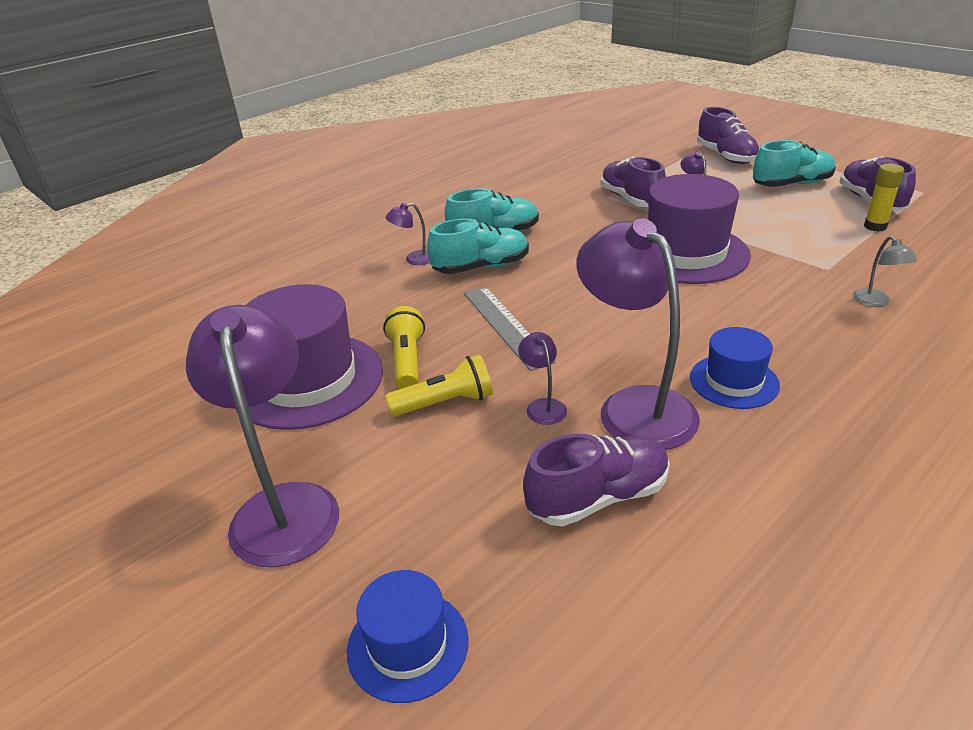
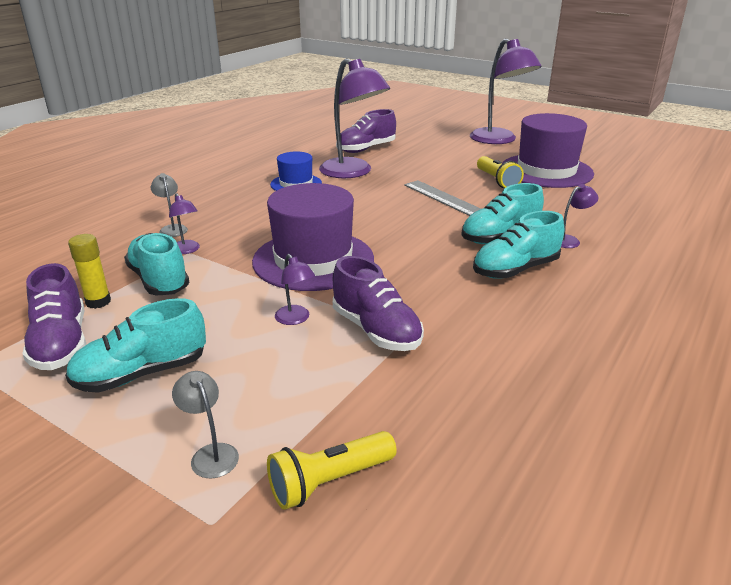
camera: 165 degrees right, 5 degrees down
(408, 645) = (421, 124): blue hat -> none
(445, 403) = (457, 168): yellow flashlight -> yellow flashlight (329, 481)
(543, 406) = (403, 170): purple lamp -> purple lamp (187, 250)
(726, 156) = (211, 454): purple shoe -> grey lamp
(834, 241) = (159, 280): none -> turquoise shoe

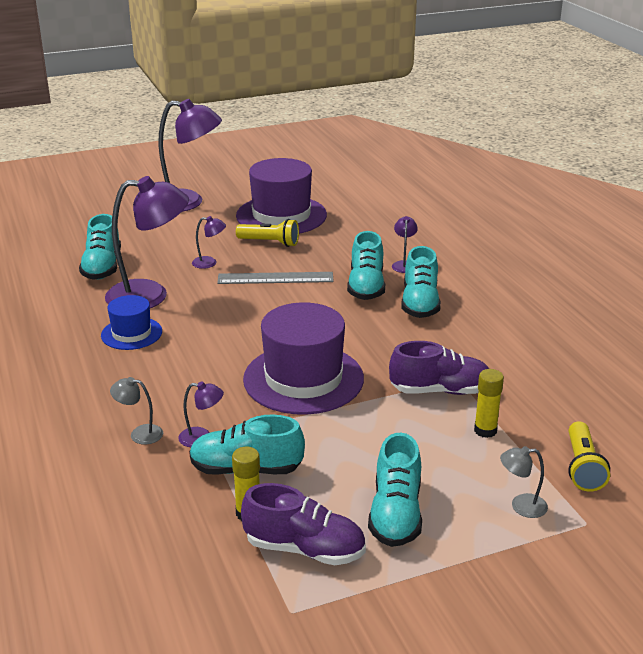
camera: 55 degrees left, 0 degrees up
(295, 319) = (389, 419): purple lamp -> purple lamp (209, 263)
(333, 381) = (485, 430): none -> yellow glue stick
(366, 149) = (102, 267): purple shoe -> turquoise shoe

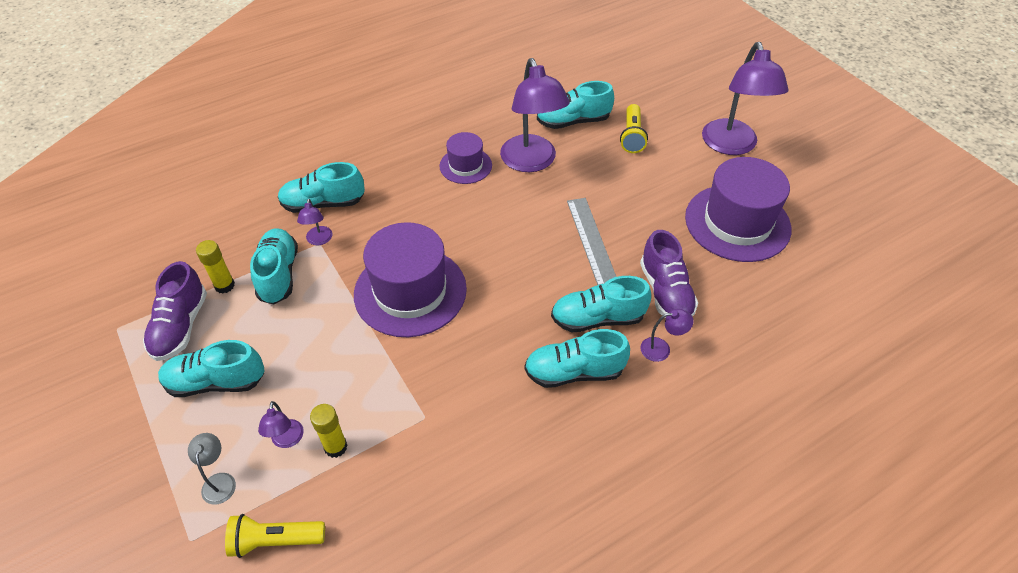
camera: 80 degrees right, 20 degrees up
(131, 333) = (465, 166): blue hat -> purple hat
(140, 434) = (323, 203): grey lamp -> turquoise shoe
(209, 263) = (606, 188): purple lamp -> purple lamp (287, 440)
(270, 242) = (668, 224): yellow flashlight -> yellow flashlight (632, 136)
(440, 390) = (402, 403): purple shoe -> purple shoe (665, 292)

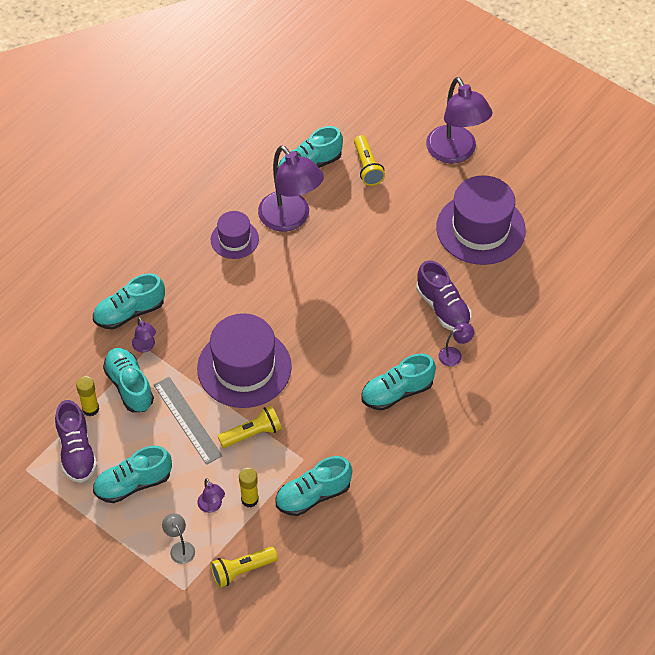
camera: 20 degrees left, 5 degrees up
(381, 367) = (252, 433): none -> yellow flashlight
(592, 241) = (370, 280): grey ruler -> grey ruler (187, 420)
(597, 318) = (399, 345): turquoise shoe -> turquoise shoe (313, 495)

